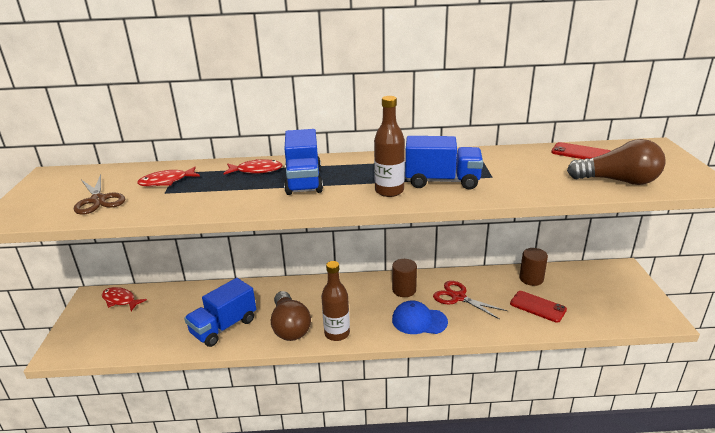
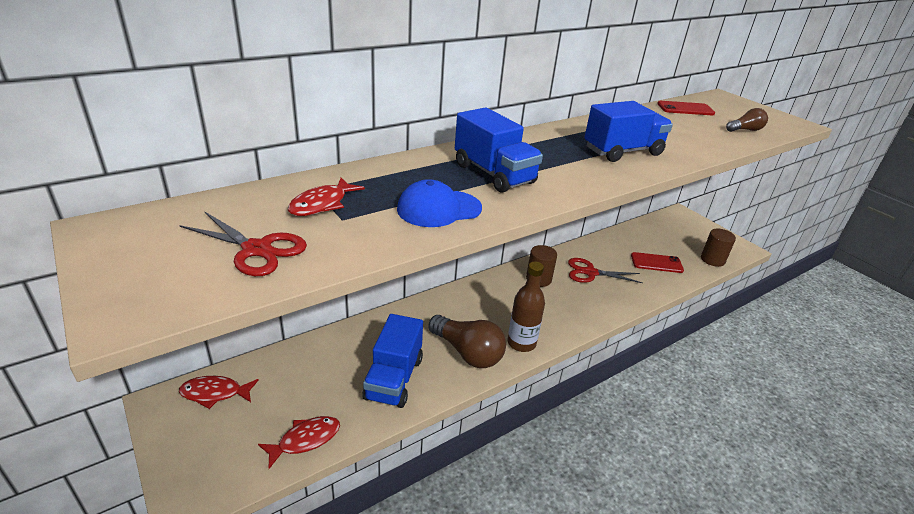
camera: 35 degrees left, 5 degrees up
(98, 200) = (257, 249): brown scissors -> red scissors
(256, 170) = (420, 170): red fish -> red fish (305, 440)
(389, 191) = (593, 169): brown bottle -> none
(419, 321) = (580, 305): blue cap -> blue cap (439, 209)
(531, 279) = (628, 239): brown cylinder -> brown cylinder (712, 260)
(618, 181) = (745, 130): brown light bulb -> brown light bulb, size x0.54

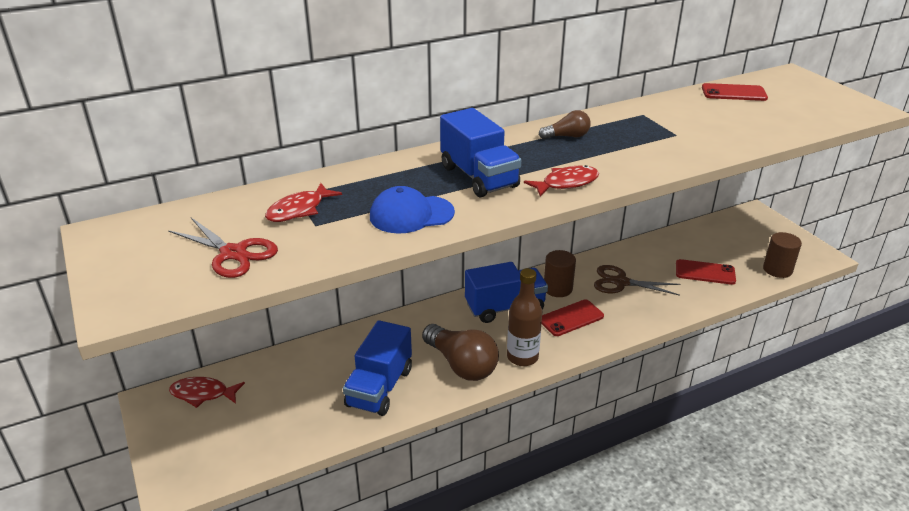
camera: 10 degrees right, 0 degrees up
(305, 440) = (284, 441): red fish -> red fish (566, 183)
(556, 305) = (571, 318): none -> red phone
(590, 272) = (621, 282): red scissors -> brown scissors
(622, 151) = (632, 149): blue truck -> blue truck (505, 307)
(745, 130) = (795, 119): brown light bulb -> brown light bulb (567, 136)

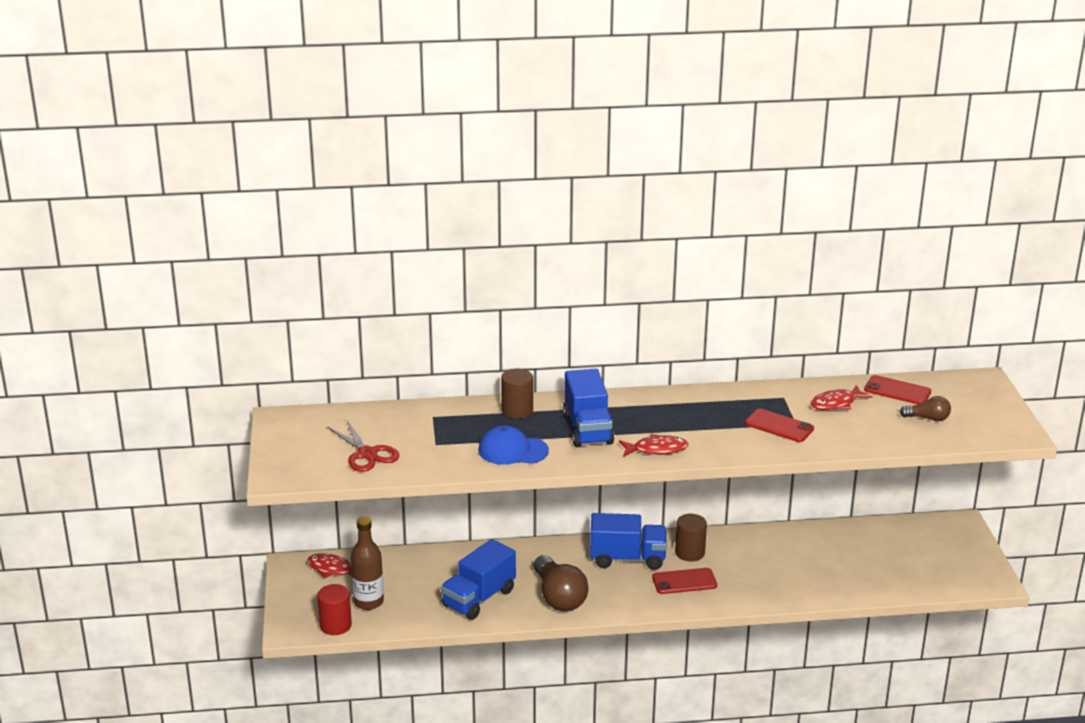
camera: 20 degrees right, 5 degrees down
(229, 465) = (335, 625): none -> red cylinder
(299, 210) = (429, 429): red fish -> red fish (836, 403)
(522, 357) = (617, 603): brown bottle -> brown bottle (368, 602)
(567, 136) = (693, 406): brown light bulb -> brown light bulb (927, 418)
(621, 282) = (757, 561): brown scissors -> none
(705, 272) = (851, 570): red phone -> red phone (779, 426)
(777, 270) = (931, 584): brown cylinder -> brown cylinder (517, 411)

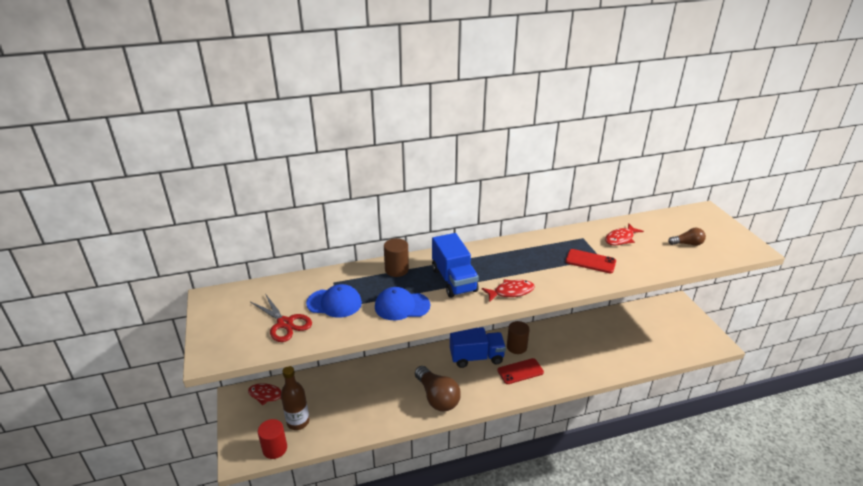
camera: 10 degrees left, 5 degrees up
(430, 439) = (334, 303): none -> blue cap
(479, 598) = (380, 407): blue truck -> none
(897, 391) = (655, 225): red phone -> none

